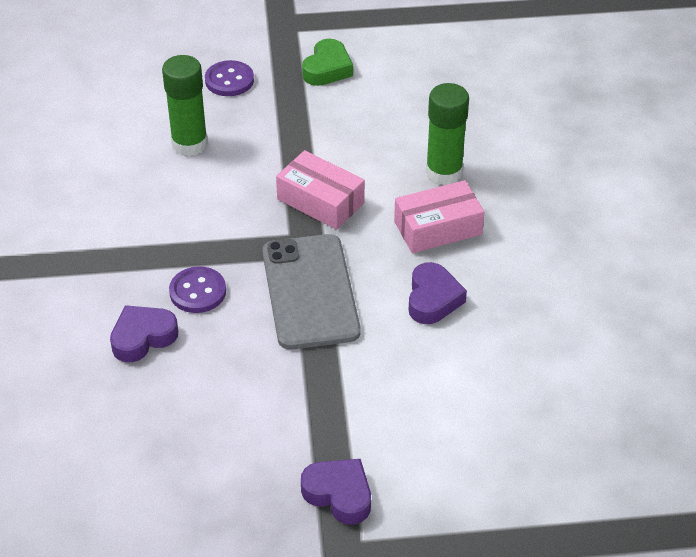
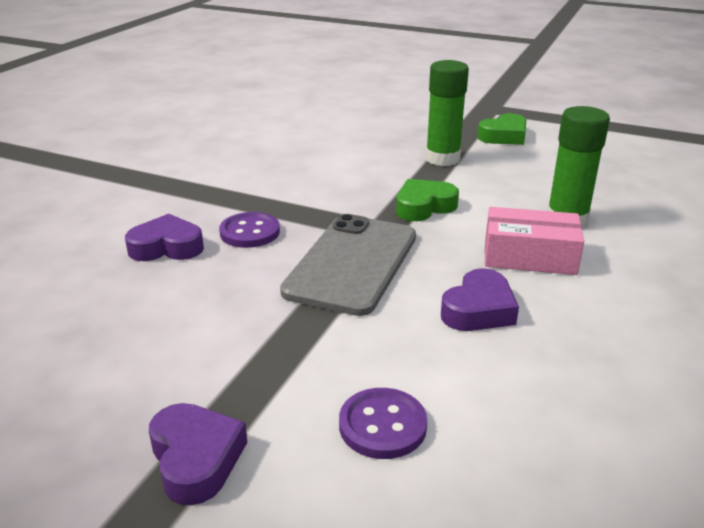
camera: 30 degrees right, 15 degrees down
(189, 144) = (345, 148): green glue stick -> green glue stick (442, 159)
(229, 80) = (414, 125): purple button -> purple button (382, 425)
(320, 201) = (424, 207): pink box -> green heart

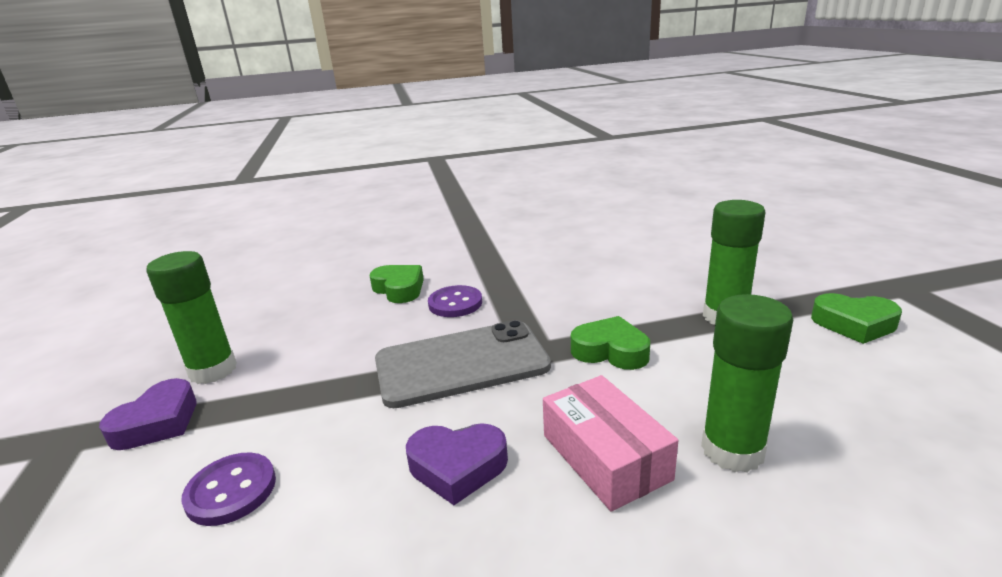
camera: 55 degrees right, 5 degrees down
(139, 400) = (213, 370): none -> green glue stick
(167, 247) = (399, 289): purple heart -> green heart

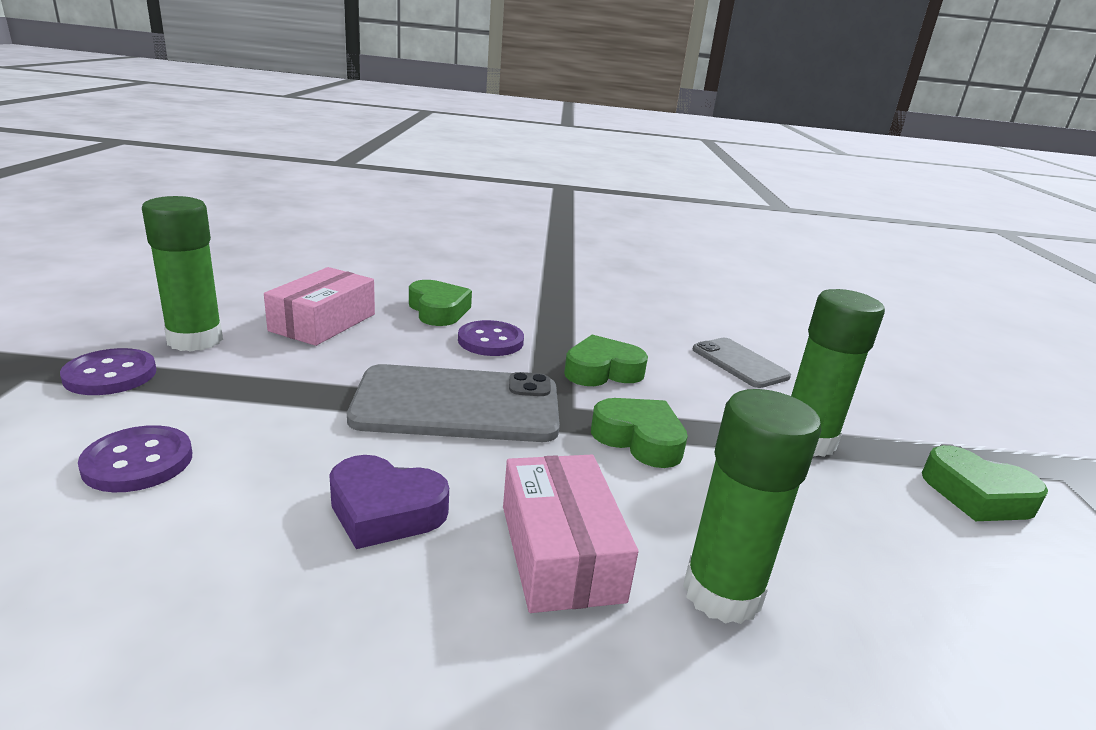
camera: 10 degrees right, 0 degrees up
(158, 423) = (110, 375): purple heart -> purple button
(312, 325) = (323, 322): none -> pink box
(553, 304) = (602, 371): none -> green heart
(646, 270) = (739, 363): none -> grey phone

